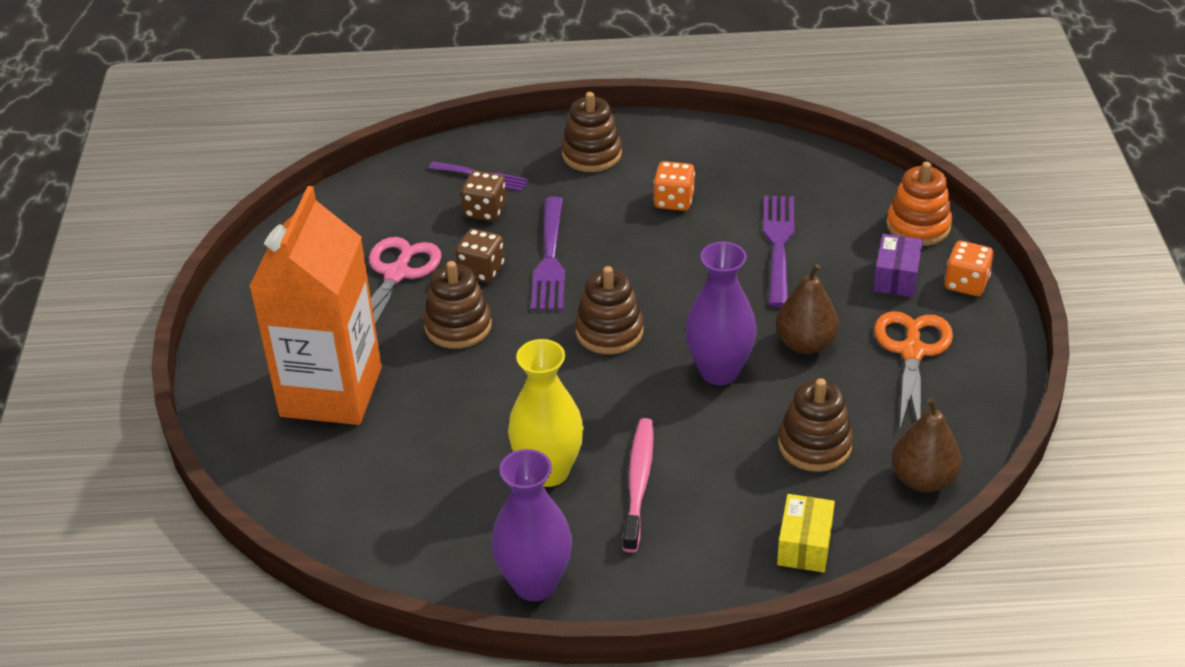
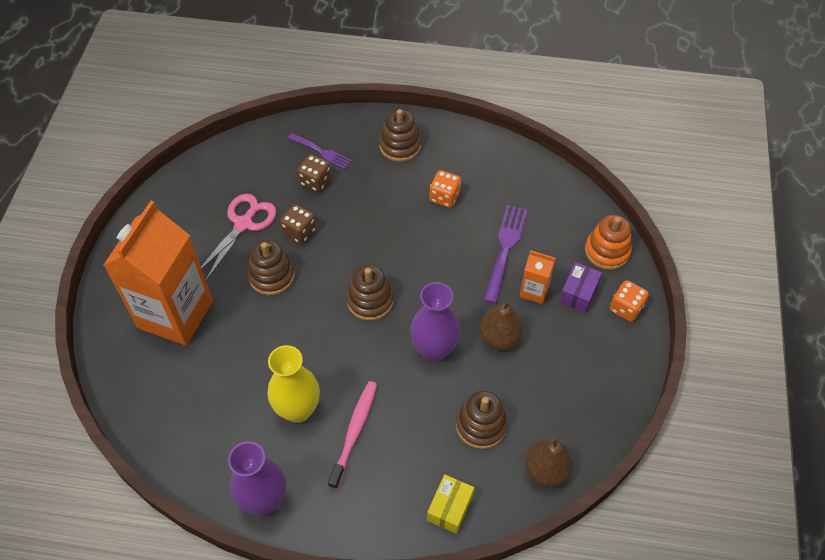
camera: 10 degrees right, 15 degrees up
(549, 259) = (347, 231): purple fork -> none
(834, 284) = (534, 291): none -> orange carton
(912, 352) = (571, 360): orange scissors -> none

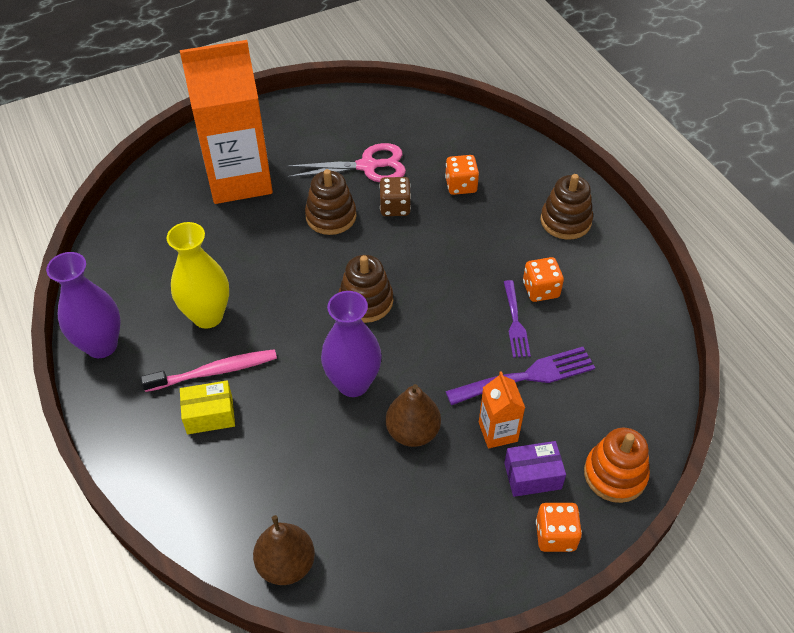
camera: 55 degrees right, 5 degrees down
(315, 181) = (461, 185): brown dice -> orange dice
(321, 152) = (498, 170): purple fork -> purple fork (515, 322)
(450, 508) = (185, 497): yellow box -> yellow box (210, 415)
(481, 425) = (296, 473): brown stacking toy -> none

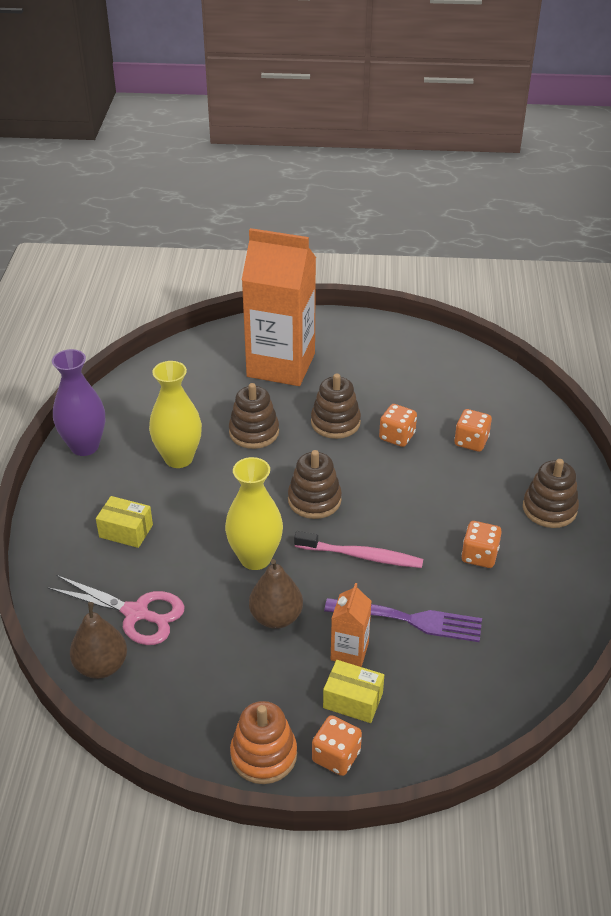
camera: 30 degrees right, 10 degrees down
(214, 371) = (153, 501): pink toothbrush -> pink toothbrush (361, 556)
(262, 258) = (254, 432): none -> brown stacking toy
(353, 383) = (255, 558): purple vase -> yellow vase
(368, 166) = (398, 395): pink scissors -> pink scissors (136, 613)
(395, 207) = (397, 436): brown dice -> orange dice
(515, 322) = (434, 572): purple fork -> none
(532, 476) = (353, 700): purple box -> yellow box
(615, 474) = (429, 736): orange stacking toy -> orange stacking toy (263, 755)

